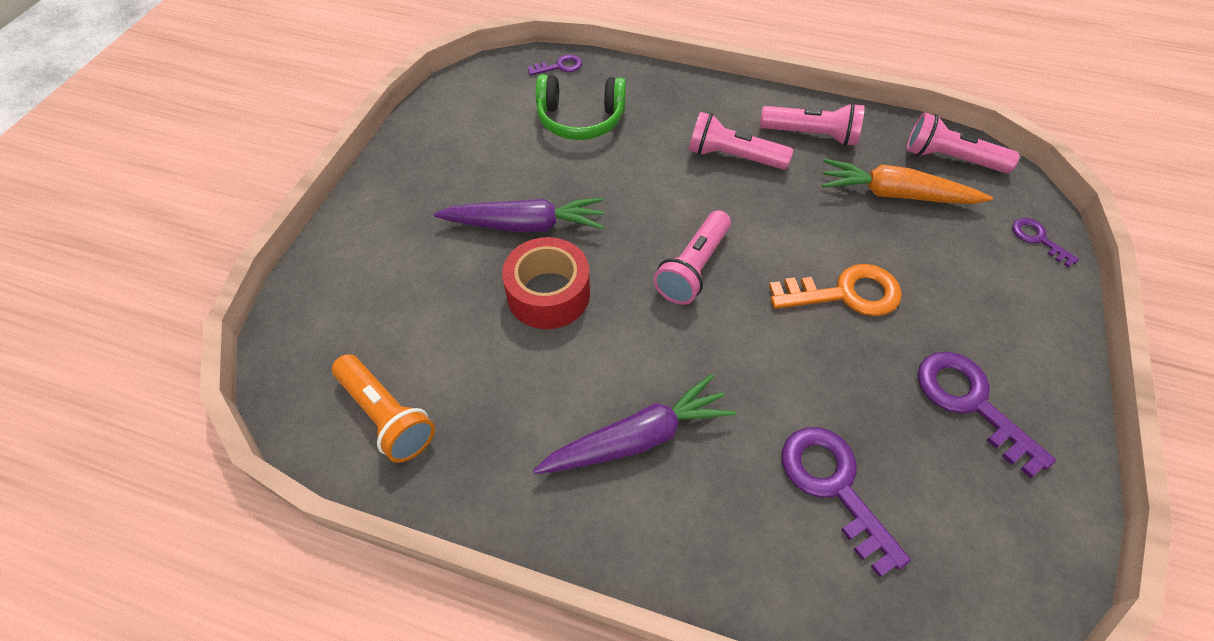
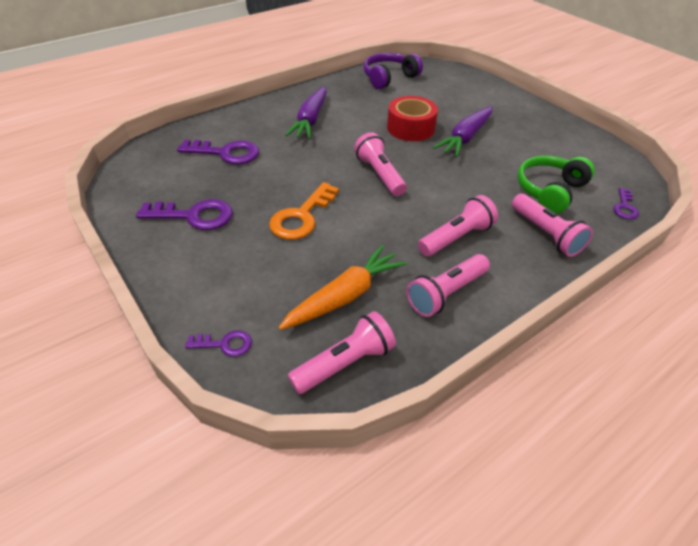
camera: 125 degrees right, 10 degrees down
(387, 416) = (389, 78): orange flashlight -> purple headphones
(659, 102) = (546, 234): none -> pink flashlight

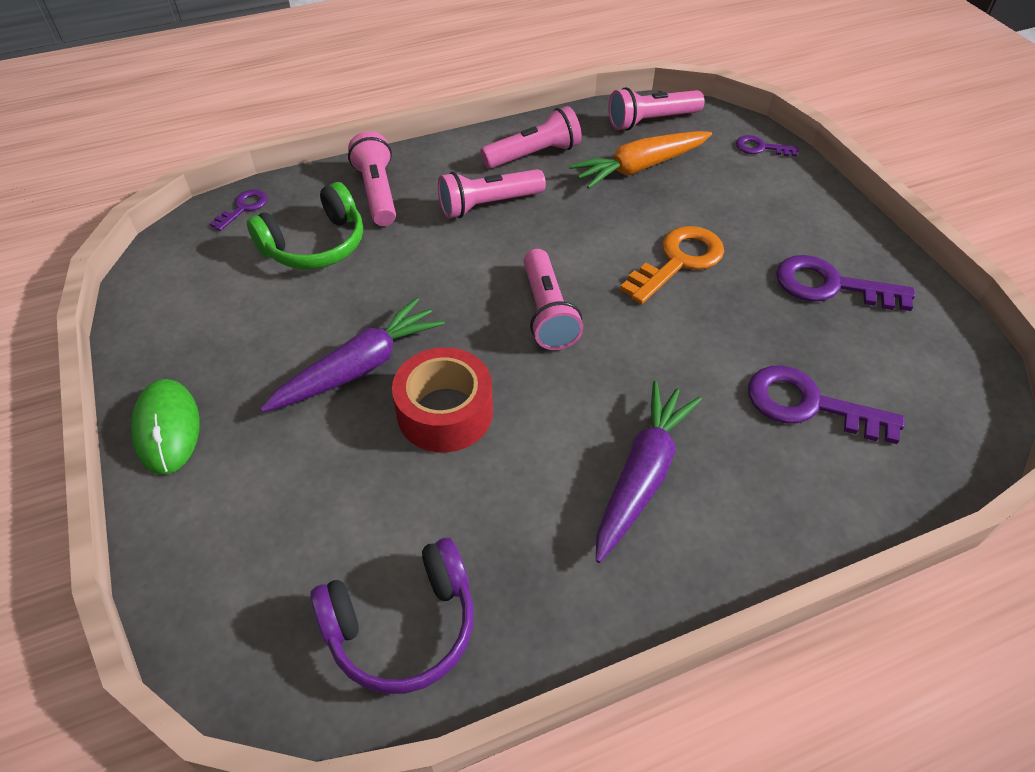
camera: 165 degrees left, 5 degrees up
(529, 108) = (167, 428): none -> green mouse

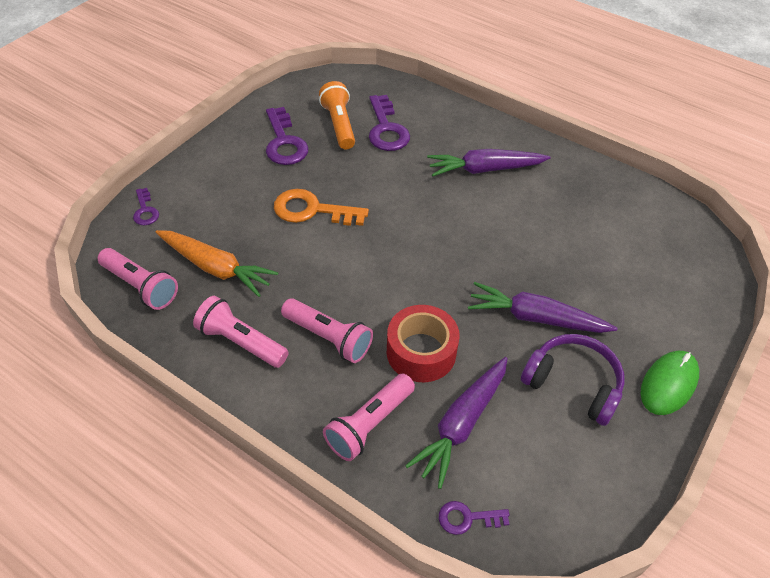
camera: 125 degrees left, 0 degrees up
(315, 245) = (461, 424): green headphones -> purple carrot
(402, 626) = (637, 213): purple headphones -> purple headphones (573, 384)
(445, 412) = (524, 259): red tape -> red tape (421, 352)
(548, 312) = (410, 251): pink flashlight -> none
(846, 355) = (339, 125): none -> orange flashlight

